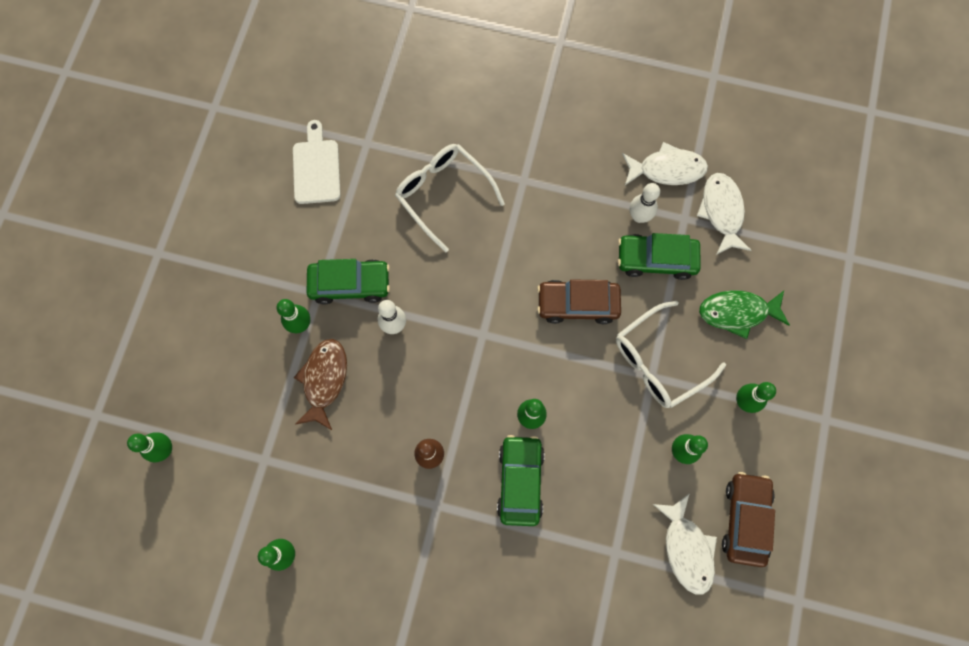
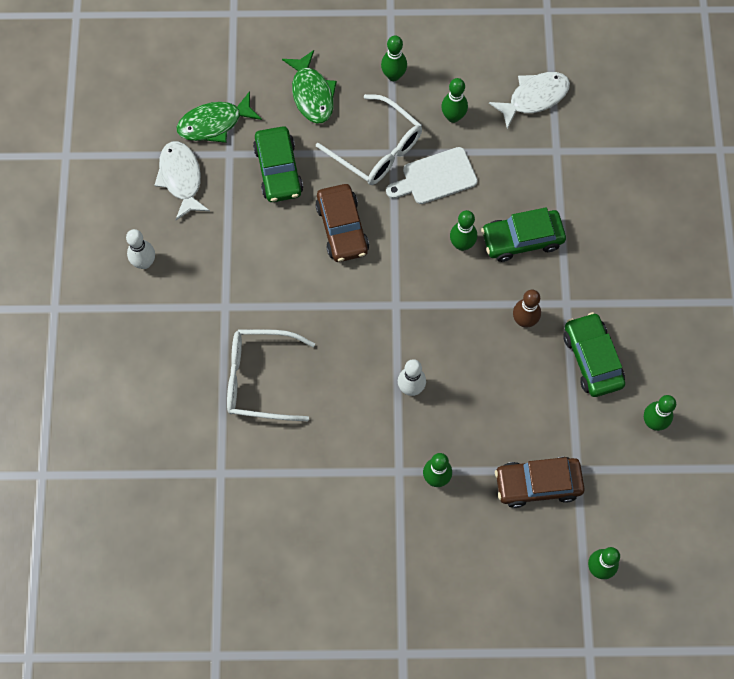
camera: 105 degrees left, 5 degrees down
(316, 168) = (262, 516): white cutting board -> white cutting board (435, 177)
(324, 380) = (484, 437): brown fish -> none
(350, 284) = (381, 442): green car -> green car (592, 359)
(443, 194) = (260, 379): white glasses -> white glasses turned 60 degrees clockwise
(639, 216) = (238, 193): white bowling pin -> white bowling pin (144, 263)
(721, 212) = (214, 123): white fish -> green fish
(745, 519) = (495, 59): brown car -> brown car (538, 484)

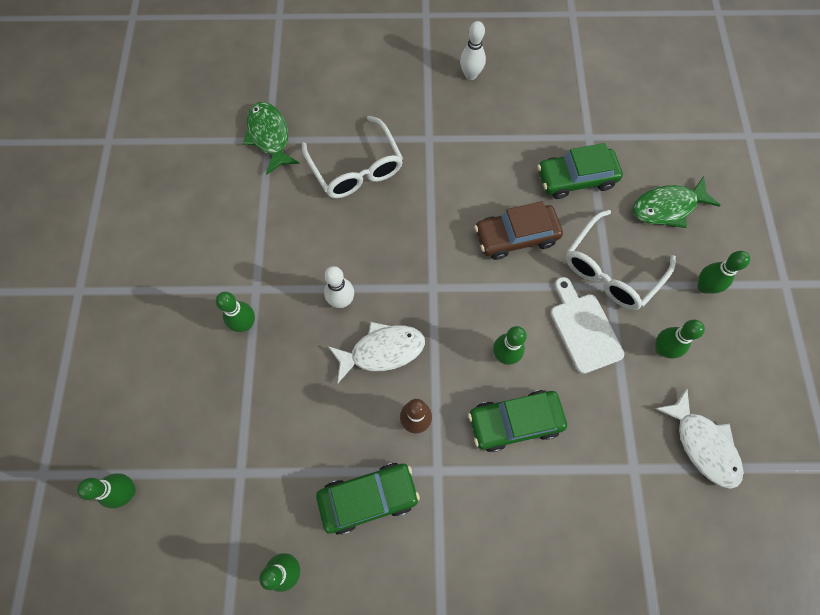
camera: 90 degrees right, 0 degrees up
(181, 178) = (558, 99): white fish -> white fish (382, 351)
(214, 123) = (620, 123): green fish -> green fish (269, 136)
(260, 379) = (356, 168): white glasses -> white glasses turned 150 degrees clockwise
(522, 239) = (514, 422): green car -> green car turned 90 degrees counterclockwise
(538, 484) = (228, 428): brown car -> none

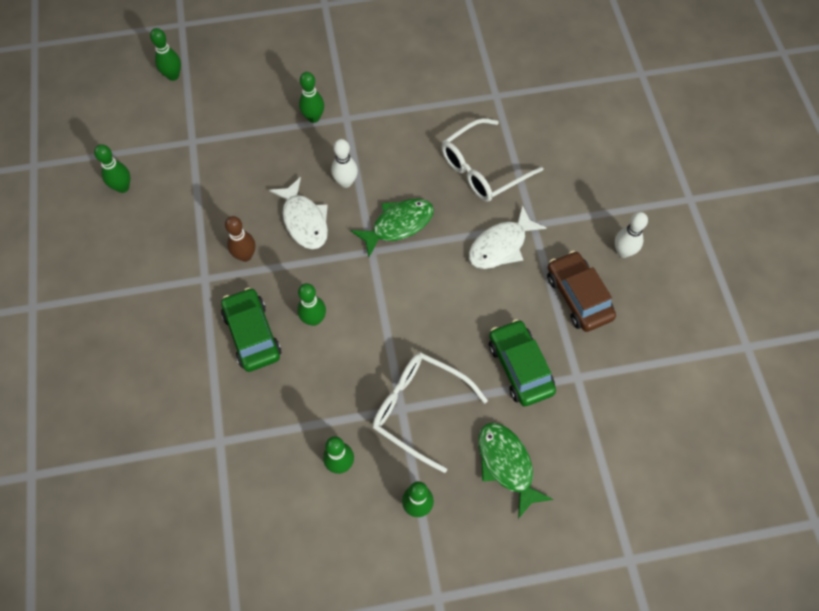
camera: 80 degrees right, 5 degrees down
(269, 136) = (499, 95): green fish -> green fish (398, 225)
(368, 498) = (179, 231): green car -> none
(516, 236) = (438, 316): brown car -> brown car (578, 296)
(584, 329) = (350, 387): white cutting board -> none
(702, 444) = (248, 505): white fish -> white fish (501, 246)

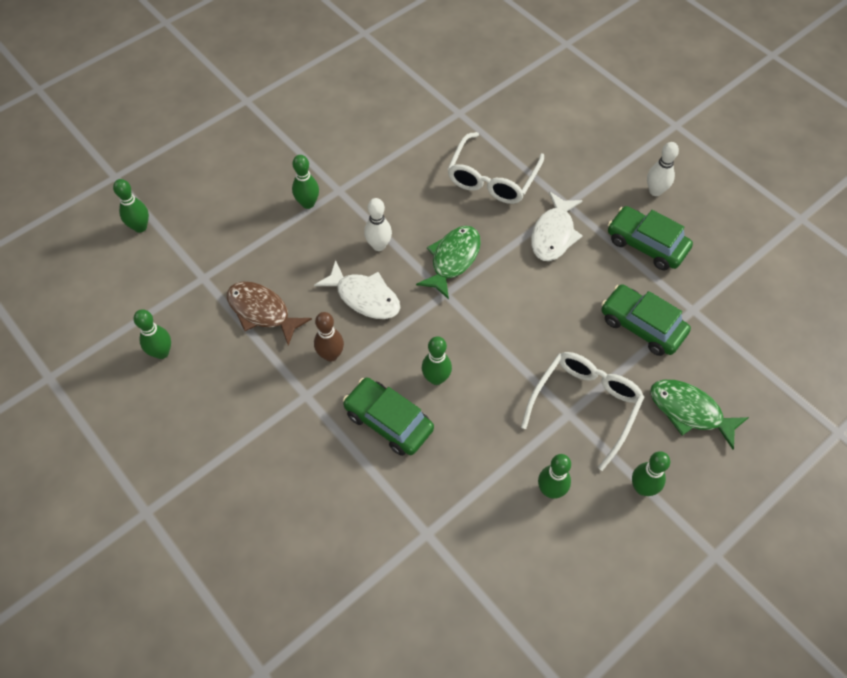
camera: 30 degrees left, 5 degrees down
(217, 192) = (262, 312): none -> brown fish
(419, 409) = (585, 406): white glasses -> white glasses turned 120 degrees clockwise
(578, 296) = (646, 244): brown car -> green car

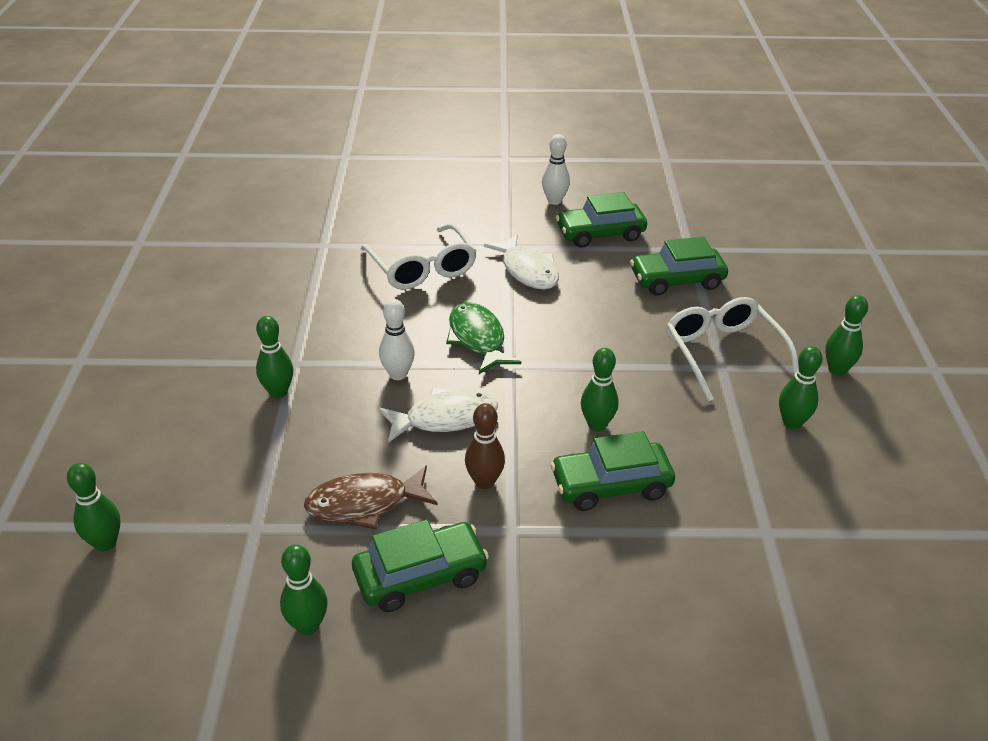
camera: 50 degrees left, 20 degrees down
(235, 376) = (420, 576): none -> green car
(689, 411) = (785, 304): green fish -> none

